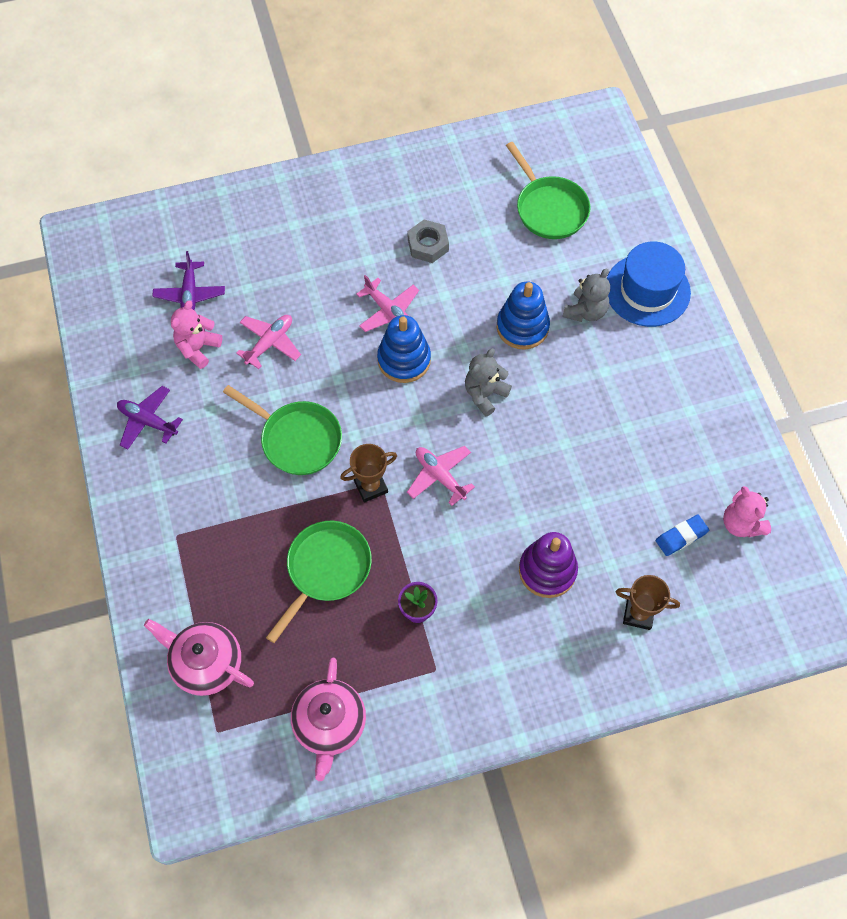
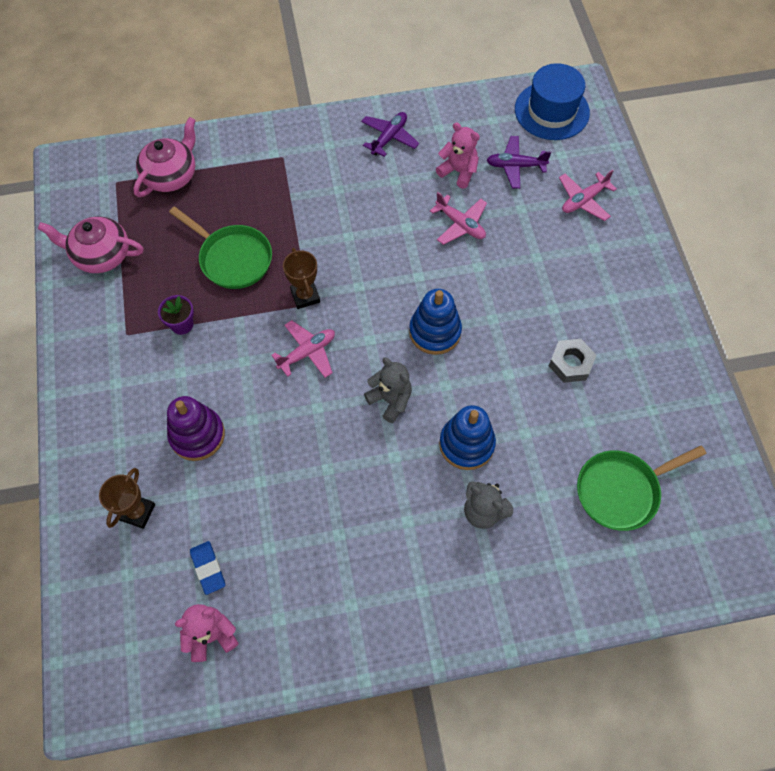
camera: 95 degrees right, 0 degrees up
(297, 439) = (359, 242): green pan -> none
(388, 311) = (491, 322): pink plane -> pink plane (583, 200)
(647, 290) = (509, 584): blue hat -> blue hat (551, 111)

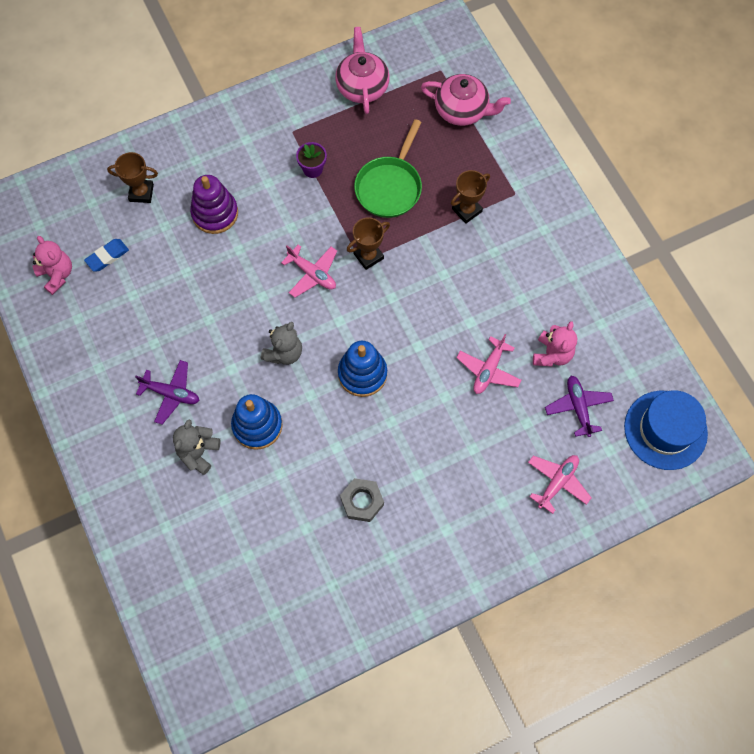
camera: 75 degrees right, 5 degrees up
(285, 200) = (467, 210): none -> brown trophy
(389, 138) = (571, 280): purple plane -> purple plane (171, 394)
(583, 200) = (557, 482): pink plane -> pink plane turned 90 degrees clockwise
(621, 491) = (243, 568): green pan -> none

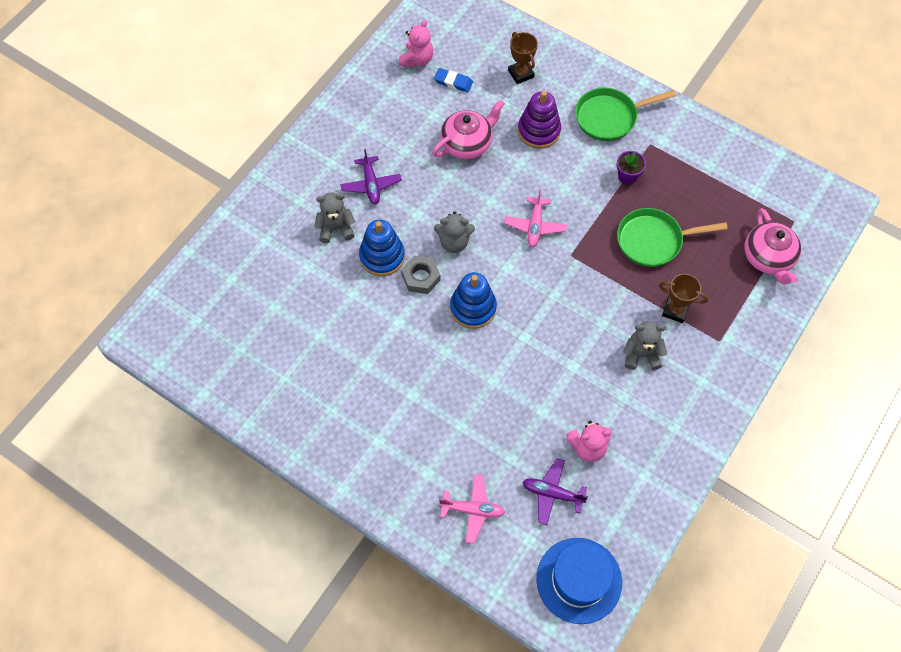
camera: 60 degrees right, 5 degrees down
(242, 147) = (609, 117): none -> green pan
(362, 86) = (731, 171): pink teapot -> pink teapot (467, 143)
(362, 501) = (365, 364): grey nut -> grey nut (421, 277)
(368, 256) = (579, 258): brown trophy -> none
(488, 370) = (539, 403): pink plane -> none
(492, 261) = (641, 355): none -> grey teddy bear
(578, 407) = (552, 493): purple plane -> purple plane turned 120 degrees counterclockwise

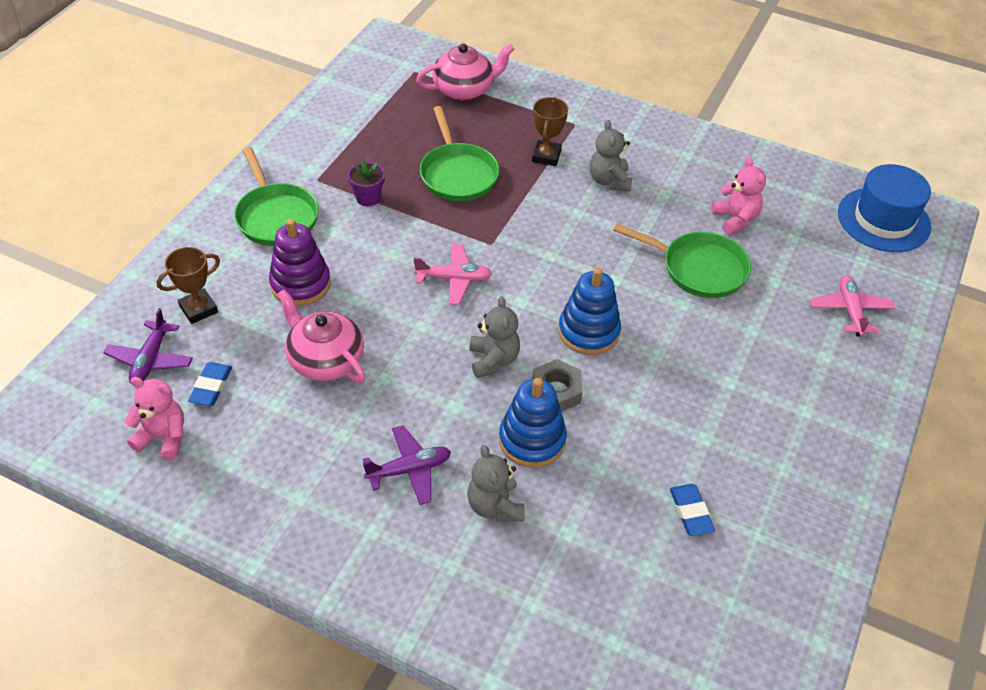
camera: 100 degrees left, 15 degrees down
(309, 341) = (690, 512): none -> blue eraser
(530, 402) = (699, 269): none -> green pan
(552, 493) = (800, 244): purple plane -> purple plane (150, 360)

